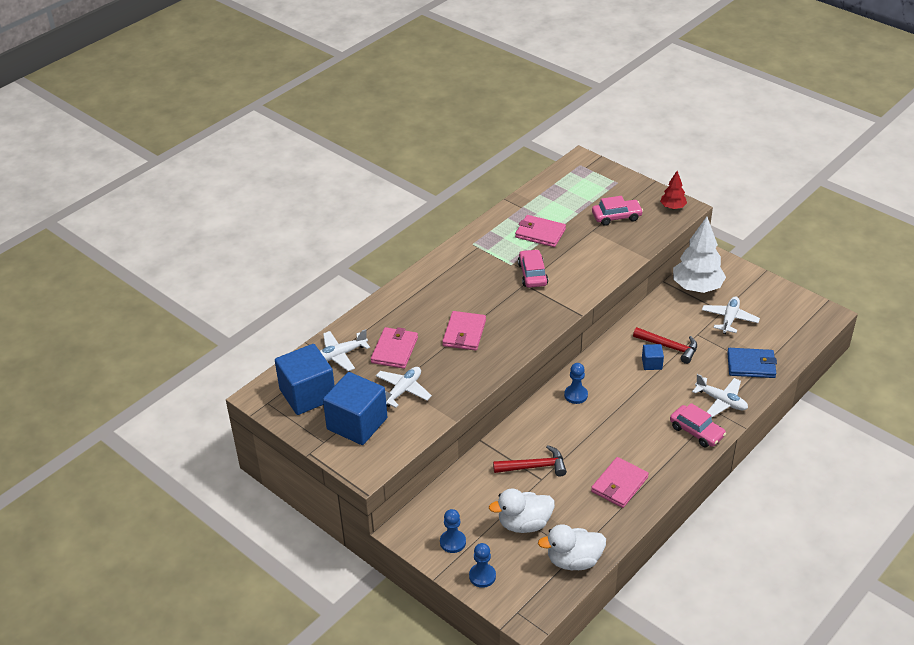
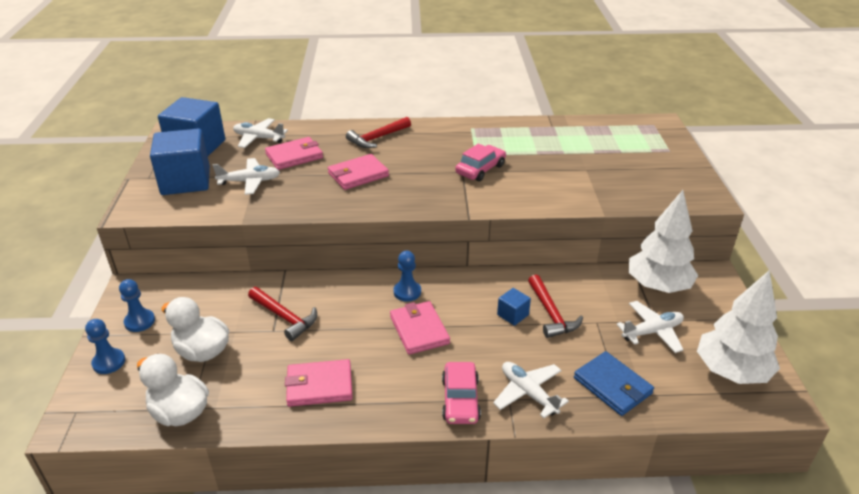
camera: 45 degrees right, 5 degrees down
(425, 295) = (377, 138): none -> red hammer
(540, 233) = (537, 148): pink wallet -> pink wallet (419, 330)
(616, 217) = (626, 172): pink car -> none
(672, 207) = (697, 193): red tree -> none
(721, 401) = (528, 393): white plane -> white plane turned 150 degrees clockwise
(789, 314) = (731, 372): none -> white tree

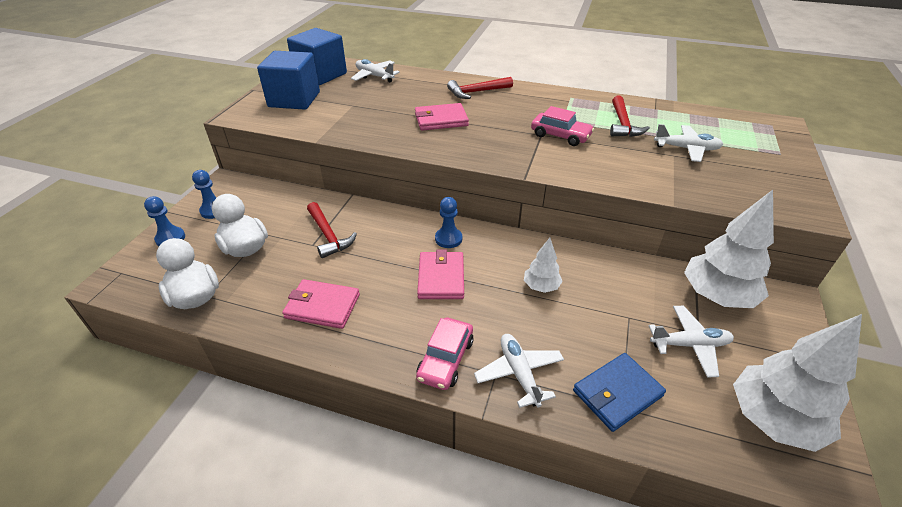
camera: 20 degrees right, 5 degrees up
(249, 182) = (344, 109): white plane -> white plane (686, 149)
(294, 156) = (395, 95): pink wallet -> none
(480, 169) = (560, 135): pink car -> pink car turned 60 degrees clockwise
(513, 315) = (541, 286): blue cube -> white tree
(551, 313) = (582, 295): red hammer -> red hammer (622, 124)
(612, 386) = (617, 393): blue wallet -> blue wallet turned 75 degrees clockwise

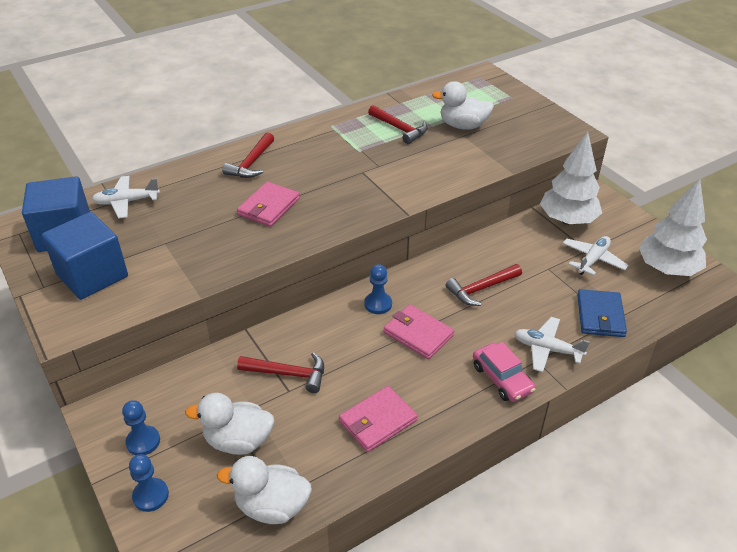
camera: 50 degrees left, 0 degrees up
(541, 286) = (481, 289): white tree -> red hammer
(560, 135) = (376, 164): pink car -> none
(686, 149) = (463, 126): white plane -> white duck

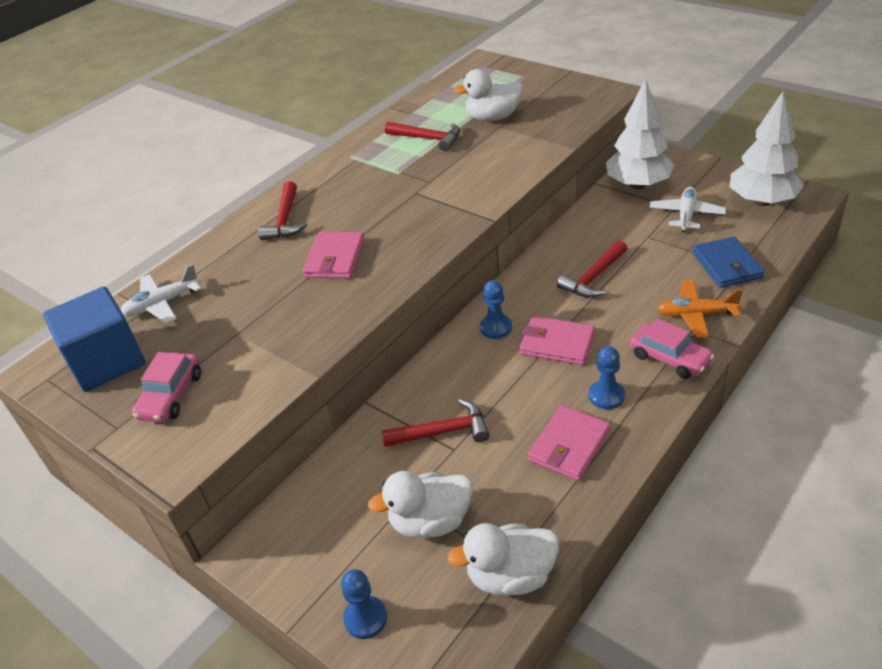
camera: 15 degrees left, 0 degrees up
(92, 275) = (171, 395): blue cube -> pink car
(143, 441) = (320, 563): blue pawn -> blue pawn (606, 396)
(547, 349) = (696, 314): white plane -> orange plane

